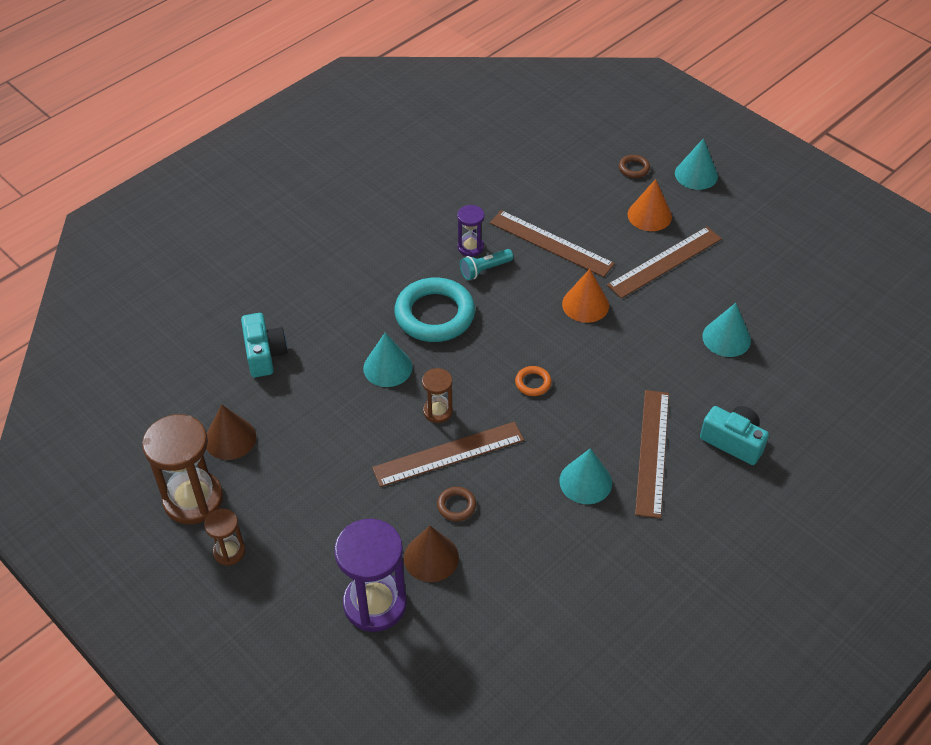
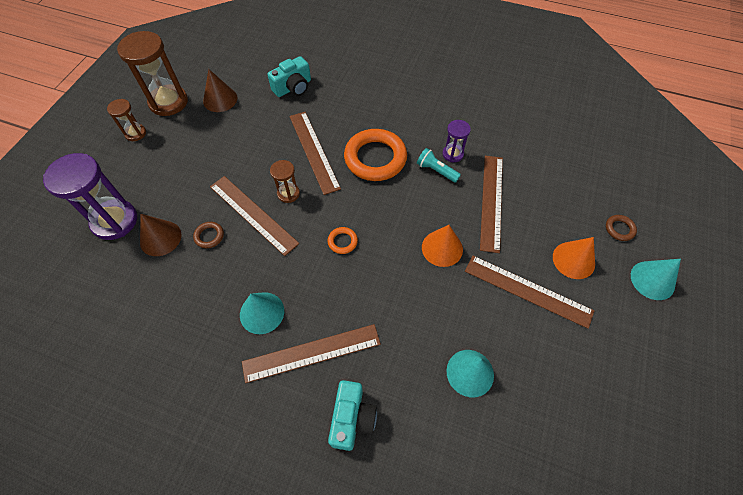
camera: 65 degrees right, 10 degrees up
(387, 367) = (313, 151): turquoise cone -> brown ruler
(434, 314) = (375, 158): turquoise ring -> orange ring

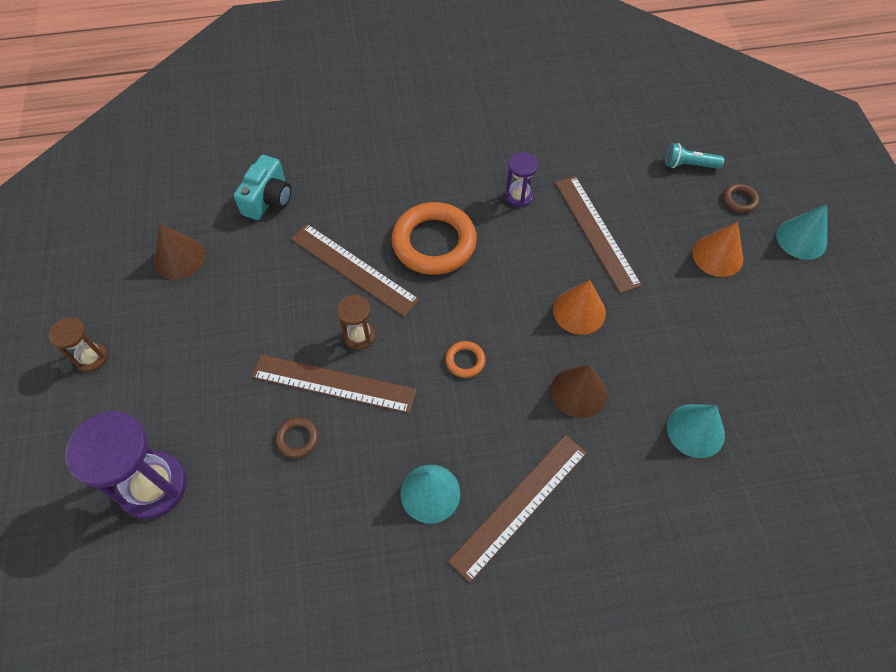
camera: 30 degrees left, 0 degrees up
(160, 238) = (234, 474): brown cone -> brown cone (578, 392)
(168, 102) = (107, 294): brown hourglass -> none
(352, 418) = (612, 549): turquoise camera -> none
(436, 170) = (513, 225): turquoise flashlight -> turquoise flashlight (688, 165)
(527, 291) = (695, 312): brown ruler -> none

